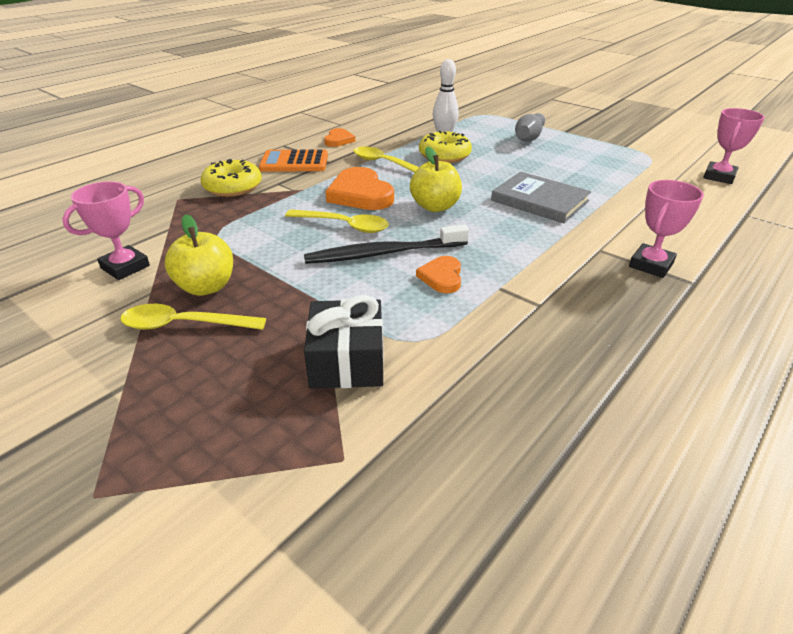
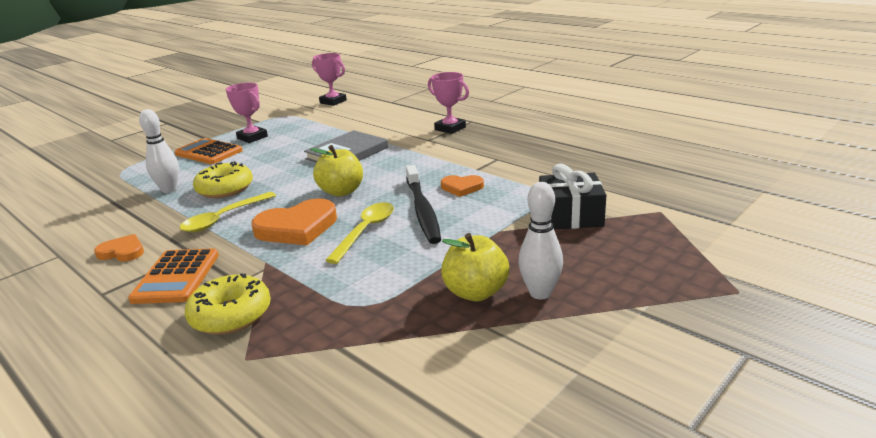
camera: 85 degrees left, 10 degrees down
(125, 267) = (431, 359): pink trophy -> pink trophy (252, 137)
(184, 325) = (540, 293): yellow spoon -> white bowling pin
(529, 137) = (209, 152): grey bowling pin -> orange calculator

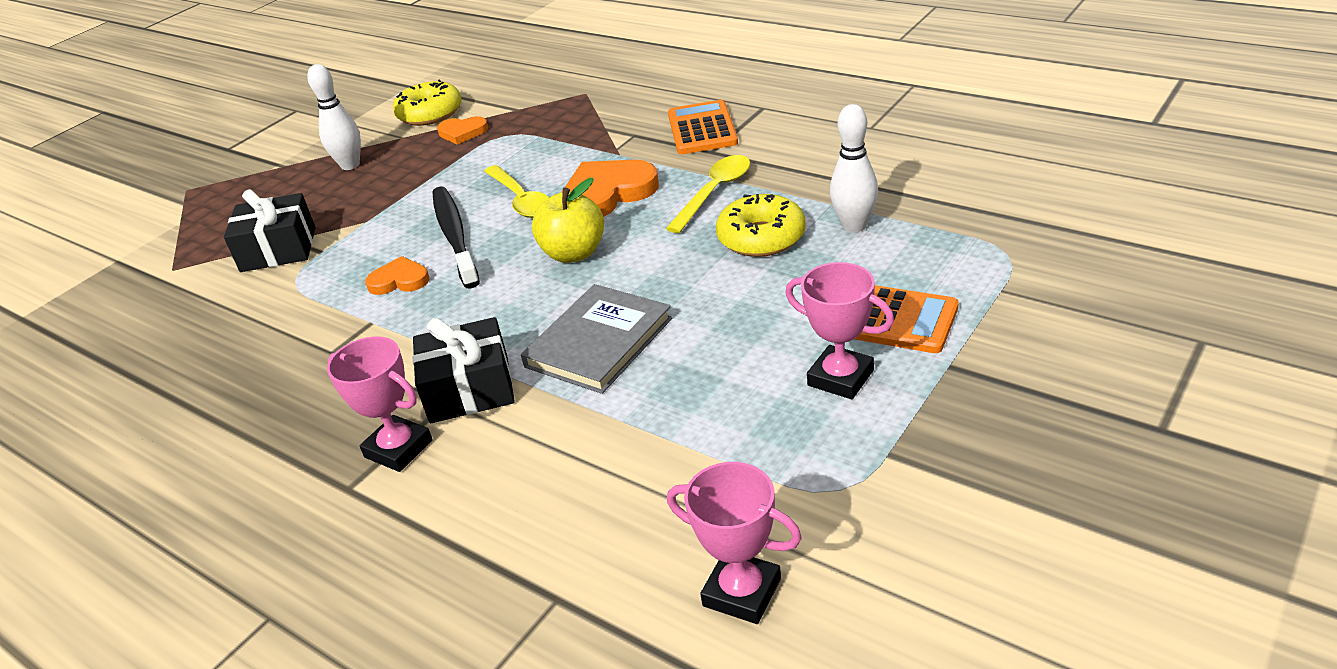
camera: 175 degrees right, 10 degrees up
(122, 252) = (797, 140): orange heart -> orange heart (462, 132)
(231, 315) = (618, 112): yellow donut -> yellow donut (430, 114)
(366, 231) = (521, 200): yellow spoon -> yellow spoon turned 45 degrees counterclockwise
(417, 142) = (469, 389): none -> black gift
(476, 292) = (406, 158): yellow apple -> none

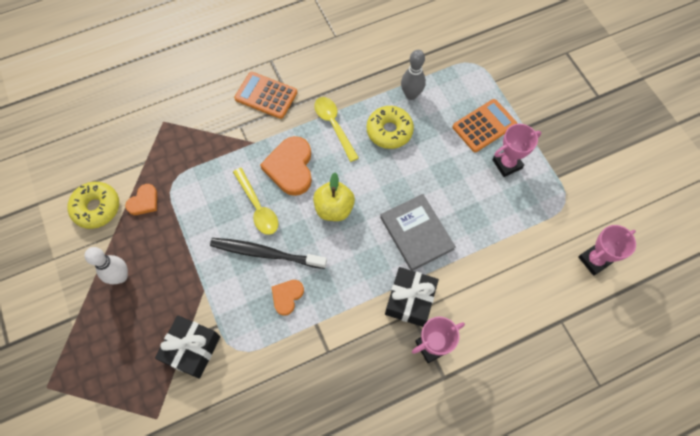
camera: 65 degrees left, 30 degrees up
(521, 200) = (258, 207): yellow spoon -> yellow spoon turned 60 degrees clockwise
(854, 226) = (411, 95): white bowling pin -> grey bowling pin

